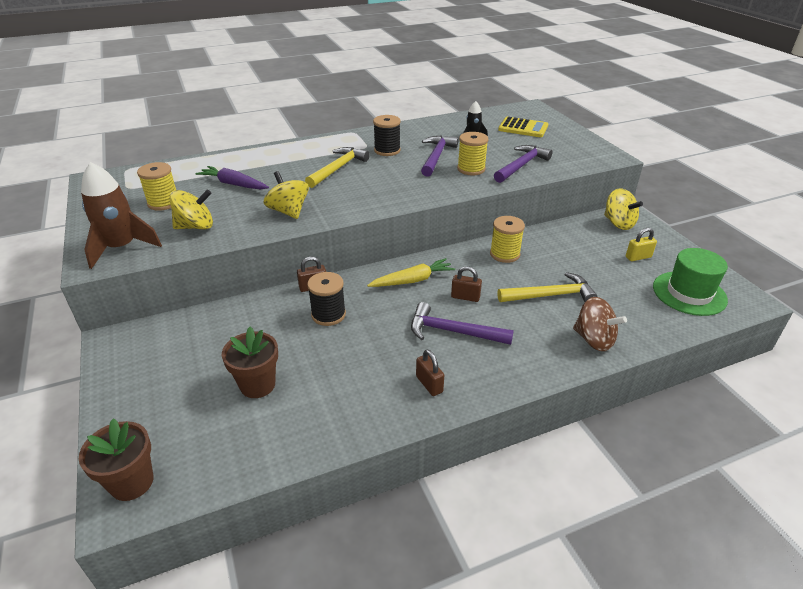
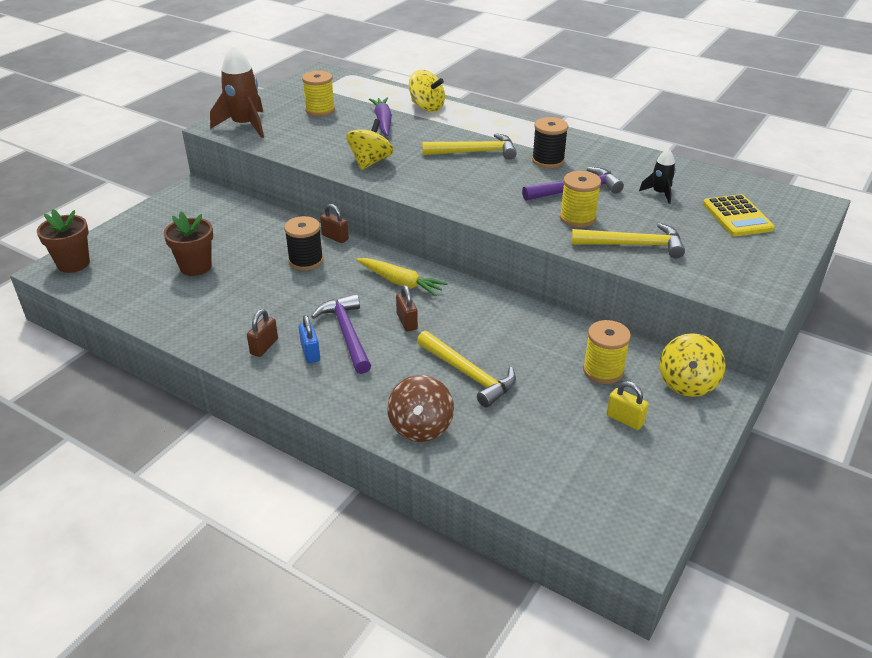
camera: 55 degrees right, 0 degrees up
(195, 226) = (302, 137): yellow spinning top -> yellow spinning top (427, 107)
(461, 360) = (310, 353): none -> blue padlock
(504, 254) = (510, 320): yellow spool -> yellow spool (603, 370)
(521, 165) = (633, 245): purple hammer -> yellow hammer
(689, 293) = (592, 482): green hat -> none

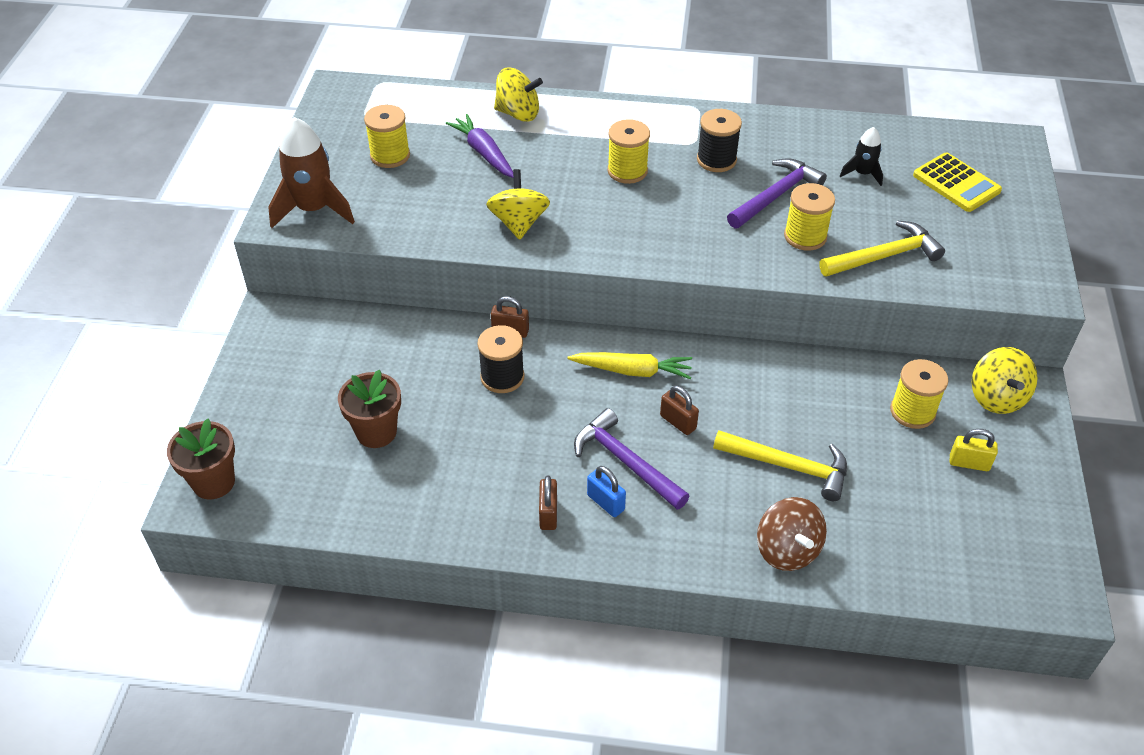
camera: 25 degrees left, 10 degrees up
(474, 152) = (627, 171): yellow hammer -> yellow spool

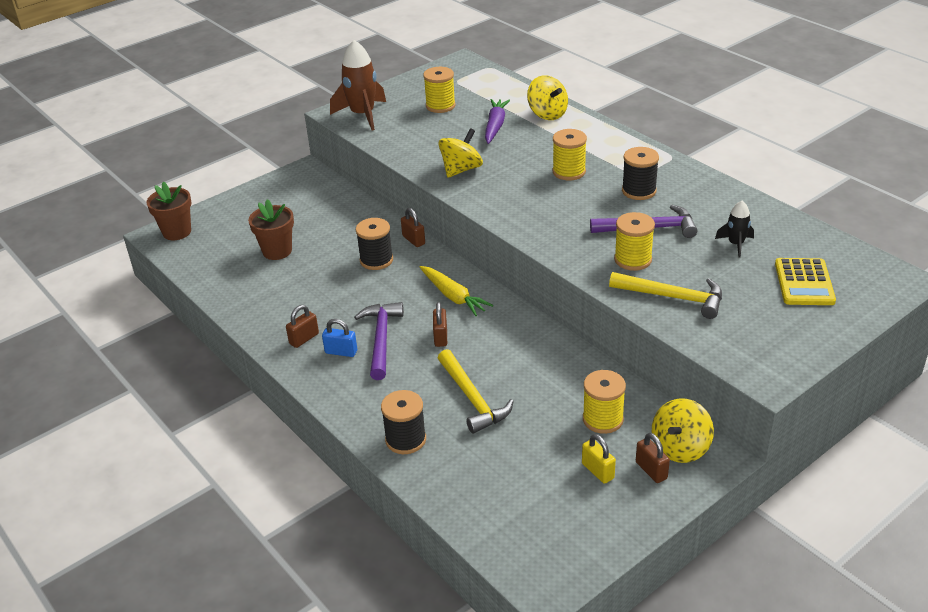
camera: 45 degrees right, 10 degrees down
(605, 502) = (341, 352): blue padlock -> blue padlock turned 75 degrees counterclockwise
(787, 550) = (405, 439): brown spinning top -> black spool
(1003, 433) = (651, 470): none -> brown padlock

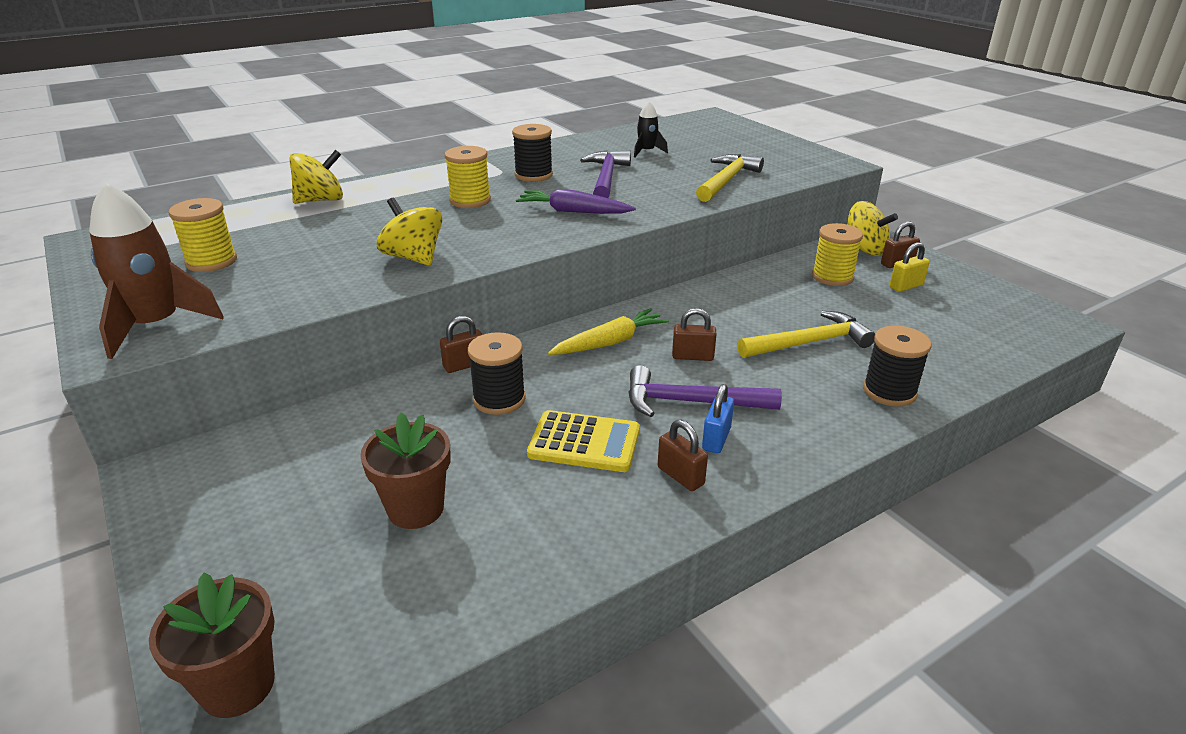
camera: 85 degrees left, 5 degrees down
(495, 126) = (317, 230): purple carrot -> purple carrot (573, 211)
(633, 260) = (660, 189): yellow spool -> none
(804, 283) = (710, 139): yellow calculator -> yellow calculator (584, 442)

